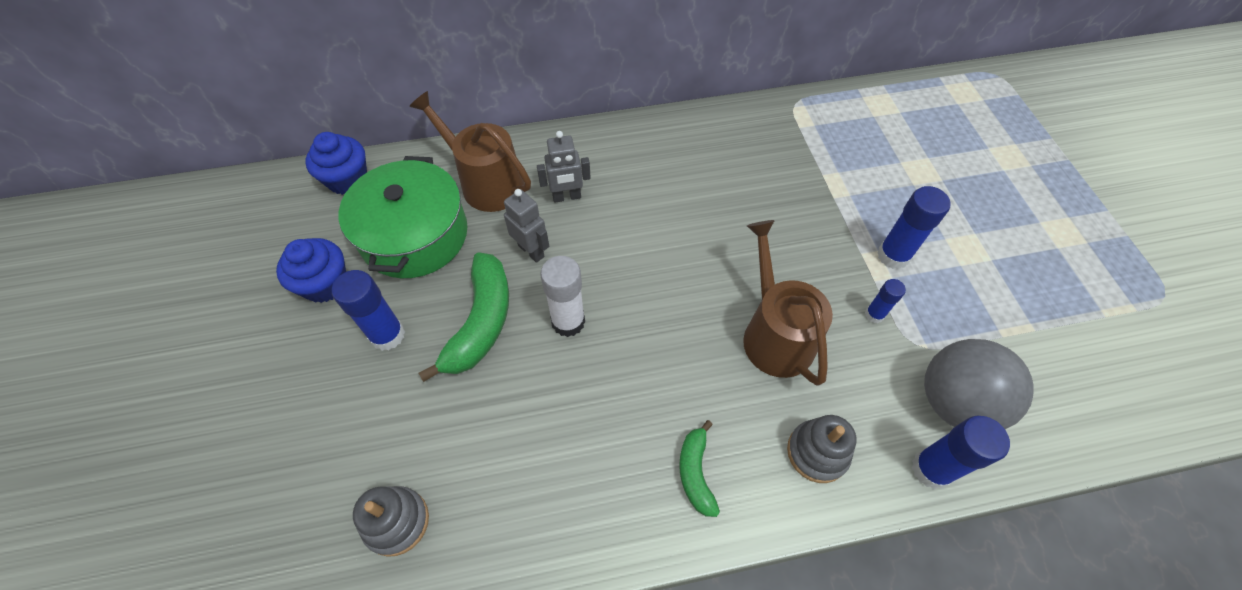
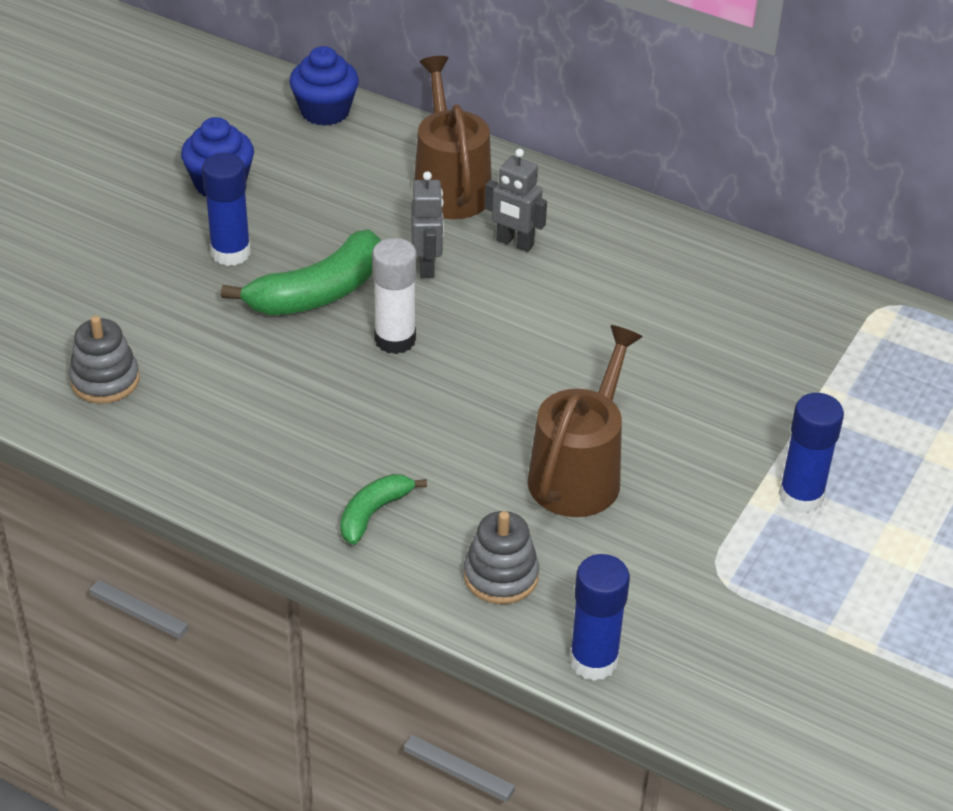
camera: 40 degrees right, 15 degrees down
(414, 235) = (335, 191): green pot -> none
(874, 314) = (706, 525): blue glue stick -> none
(954, 402) = (691, 638): grey ball -> none

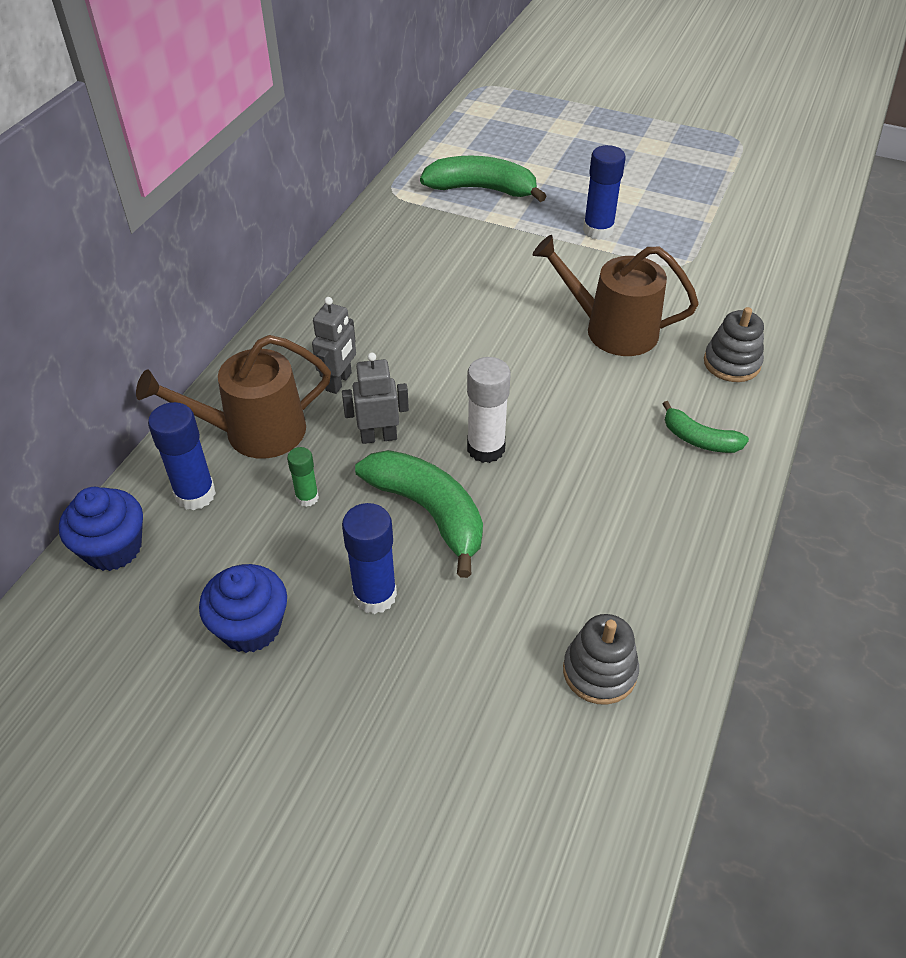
camera: 95 degrees left, 5 degrees up
(356, 217) = (307, 497): none -> green glue stick
(593, 661) = (785, 315): blue glue stick -> blue glue stick (195, 494)
(901, 390) = (481, 189): none -> green banana

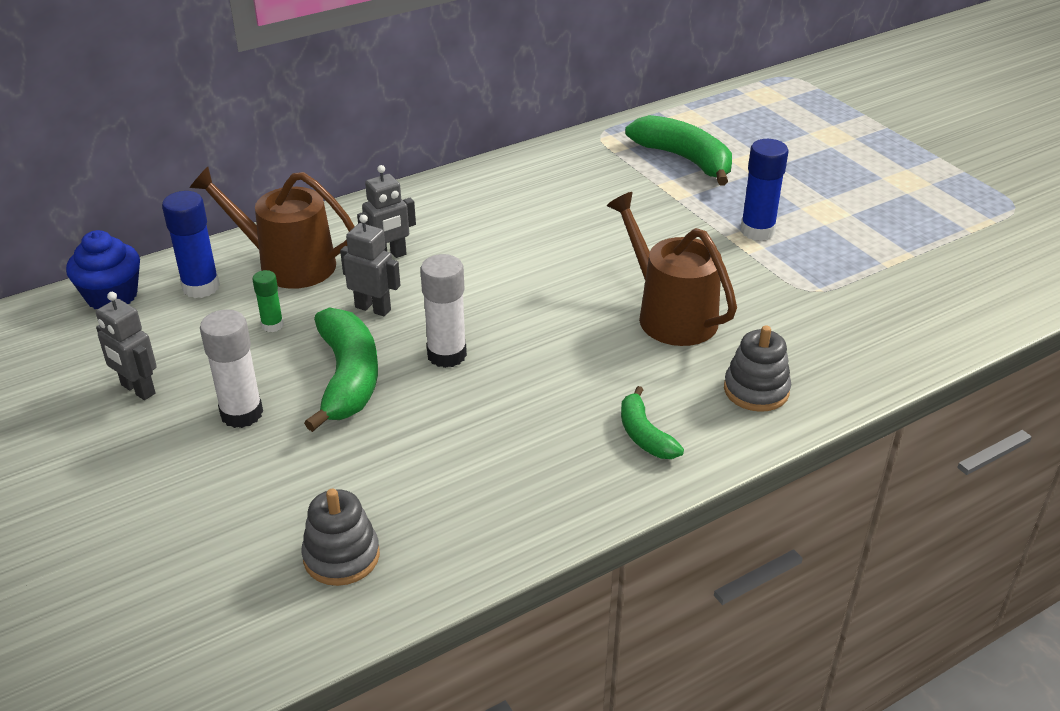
camera: 35 degrees right, 10 degrees down
(251, 627) = (137, 389): blue cupcake -> grey robot
(375, 595) = (242, 414): blue glue stick -> white glue stick

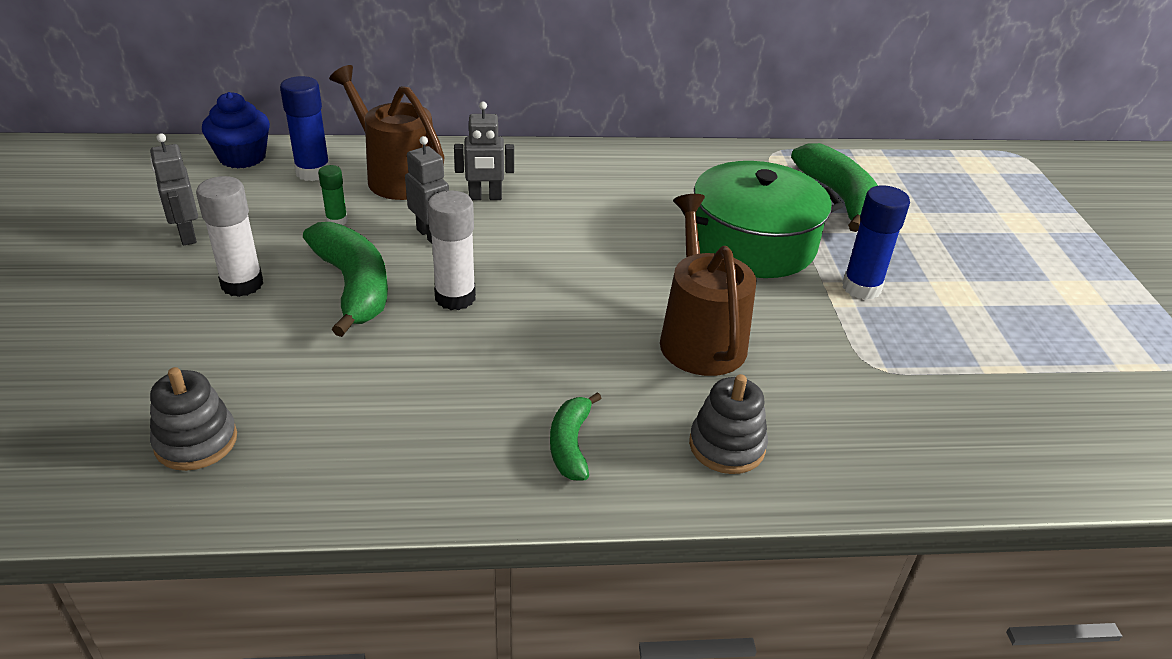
camera: 25 degrees right, 0 degrees up
(347, 378) = (353, 286): green banana -> green banana turned 45 degrees counterclockwise
(648, 222) = (753, 243): none -> green pot

